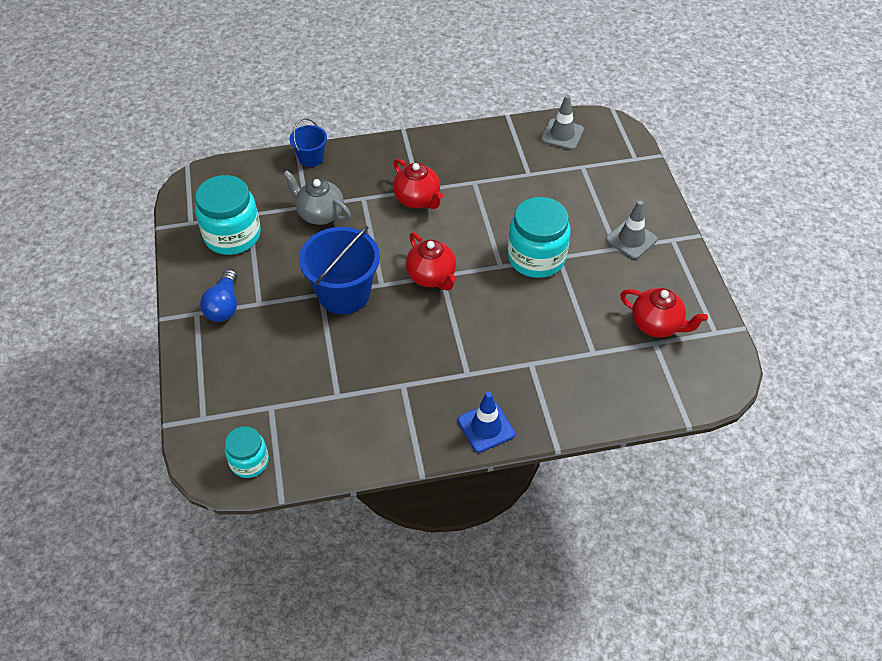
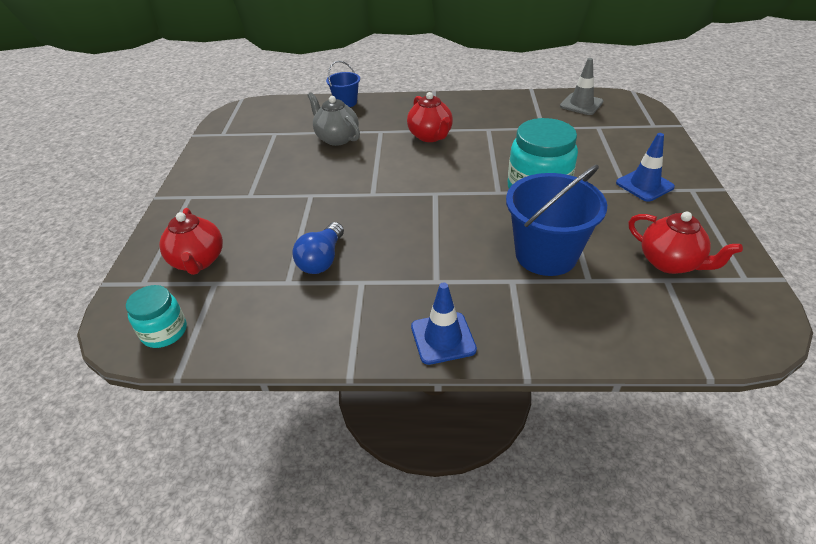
camera: 15 degrees right, 10 degrees down
(224, 306) = (217, 194): blue light bulb -> blue light bulb (322, 259)
(232, 235) = (253, 145): turquoise jar -> none
(344, 294) = (333, 197): blue bucket -> blue bucket (546, 255)
(432, 277) = (425, 193): red teapot -> red teapot (198, 261)
(631, 239) = (644, 185): grey traffic cone -> blue traffic cone

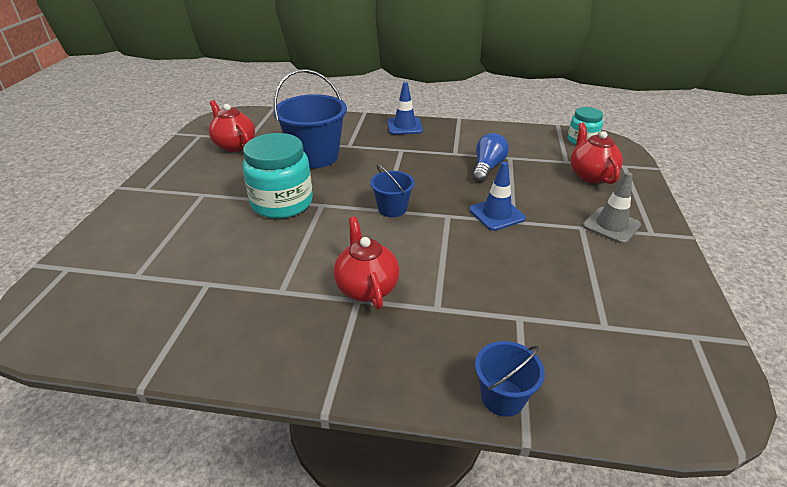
camera: 175 degrees left, 5 degrees down
(336, 138) = (501, 301): grey teapot -> none
(427, 195) = (392, 209): none -> blue bucket
(581, 104) = (106, 325): grey traffic cone -> grey traffic cone (611, 225)
(644, 185) = (181, 197): blue traffic cone -> blue traffic cone (496, 214)

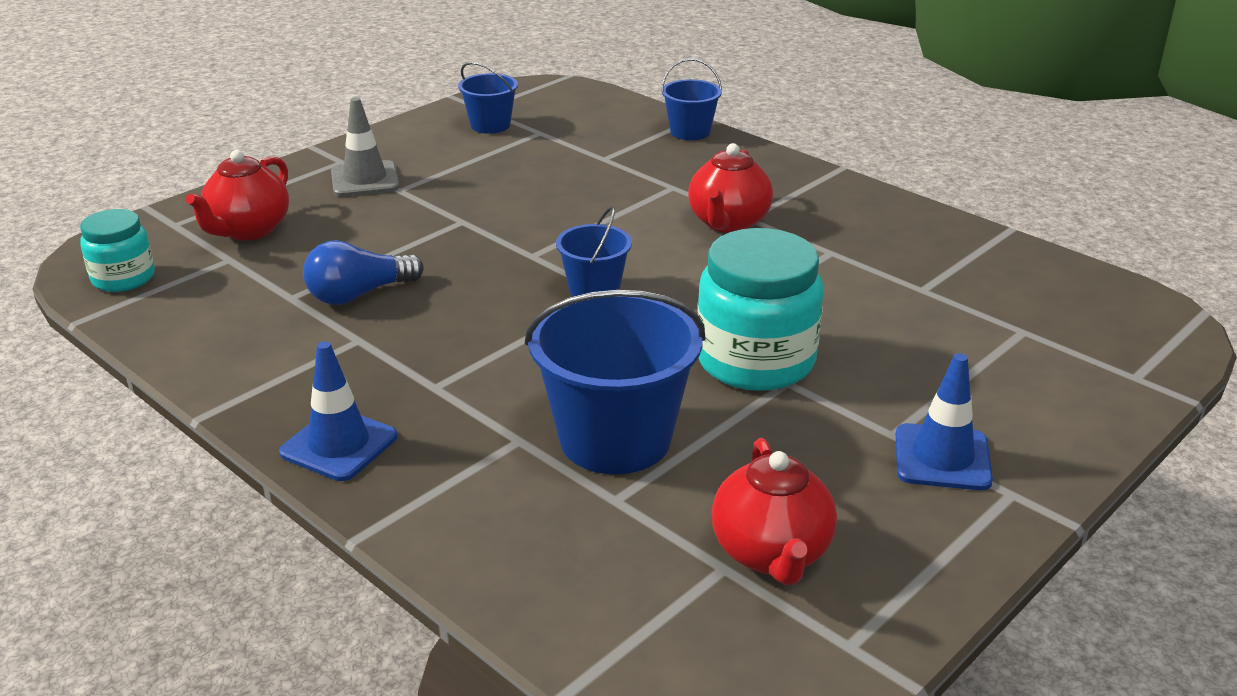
camera: 145 degrees left, 5 degrees down
(496, 214) = (468, 234): blue traffic cone -> blue traffic cone (942, 458)
(648, 315) = (490, 125): none -> blue bucket

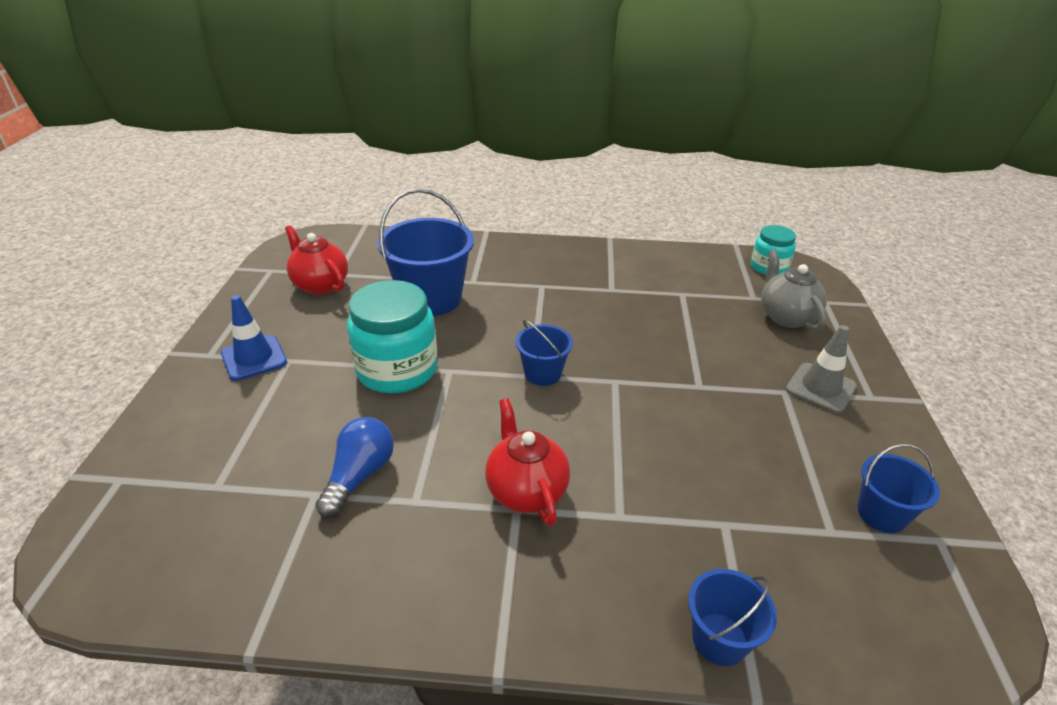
camera: 140 degrees right, 5 degrees up
(248, 230) = (786, 317): red teapot -> grey teapot
(339, 445) = (541, 251): blue traffic cone -> none
(359, 294) = (656, 309): blue light bulb -> blue light bulb (359, 476)

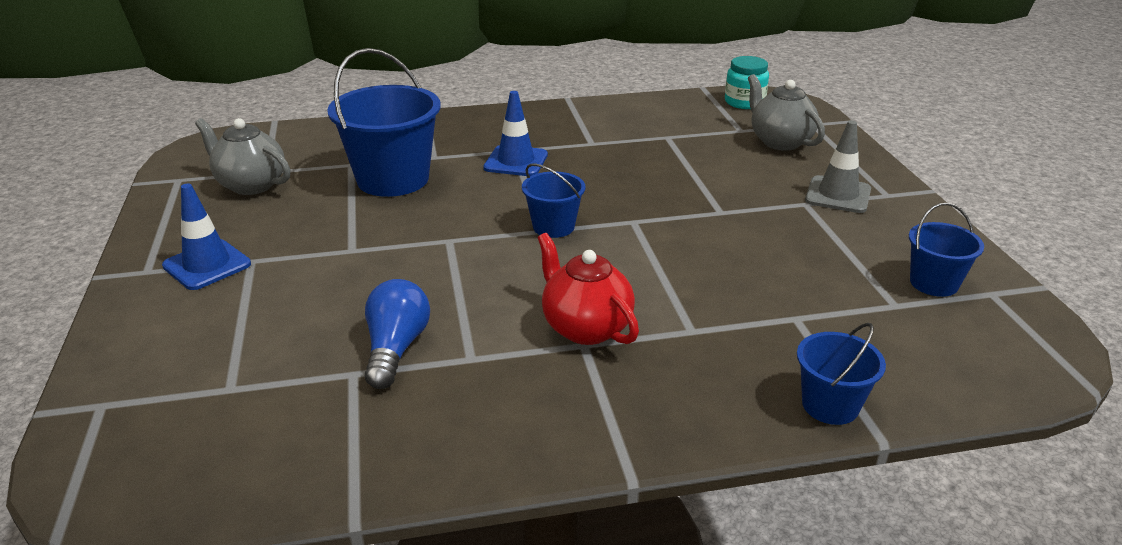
camera: 15 degrees left, 5 degrees down
(320, 285) = (251, 185): red teapot -> grey teapot
(397, 370) = (388, 249): turquoise jar -> none
(539, 298) = (516, 161): none -> blue traffic cone

